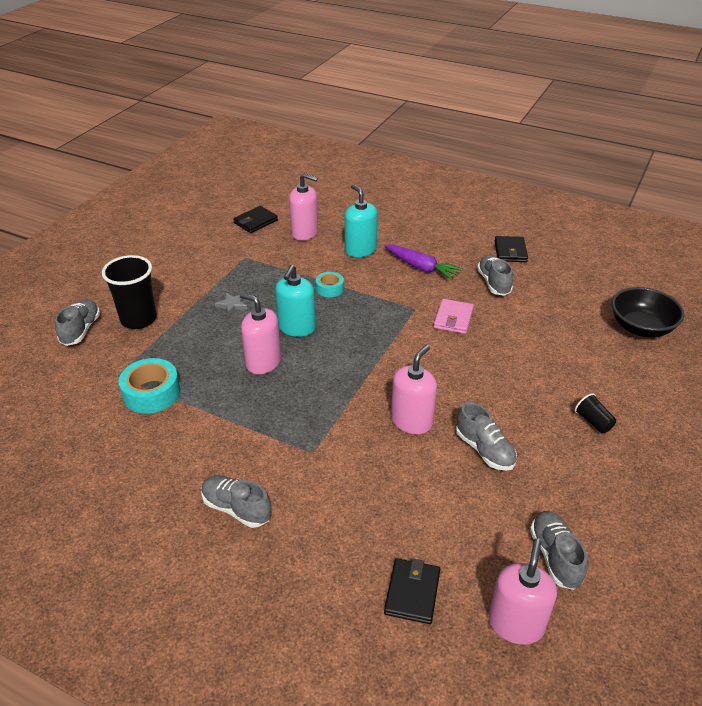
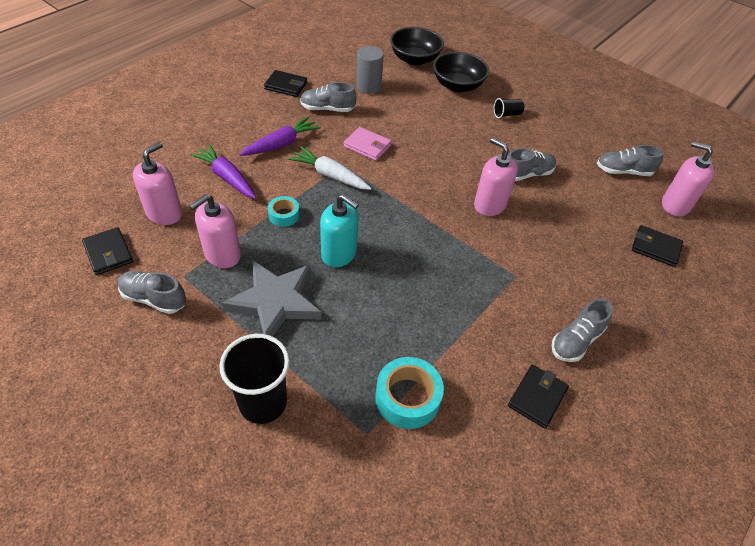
camera: 80 degrees left, 10 degrees up
(81, 330) = (258, 476): grey shoe -> grey shoe (154, 298)
(162, 479) = (537, 397): none -> black wallet
(232, 305) = (275, 302): grey star -> grey star, size x2.49
(263, 362) = (385, 290): pink soap dispenser -> pink soap dispenser (222, 255)
(360, 250) = (227, 177): turquoise soap dispenser -> purple carrot
(395, 303) = (330, 175): none -> white carrot
(554, 302) = (368, 86): none -> grey cylinder
(618, 370) = (457, 85): none -> black bowl

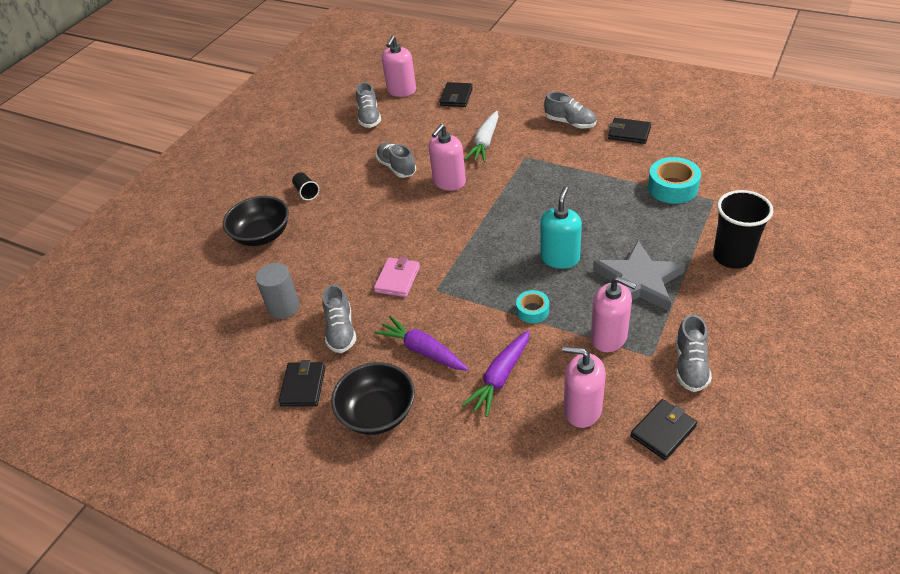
camera: 95 degrees left, 5 degrees down
(330, 175) = (457, 294): white carrot -> white carrot (485, 143)
(414, 59) = (213, 281): black bowl -> black bowl (377, 413)

